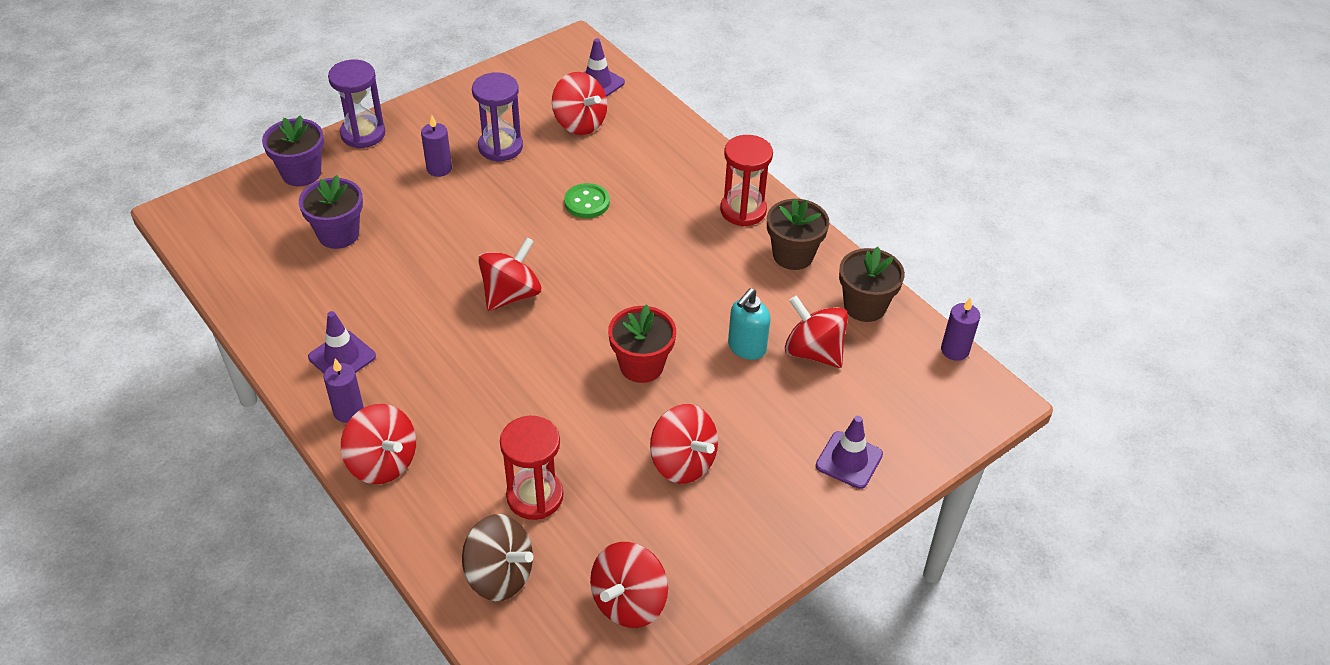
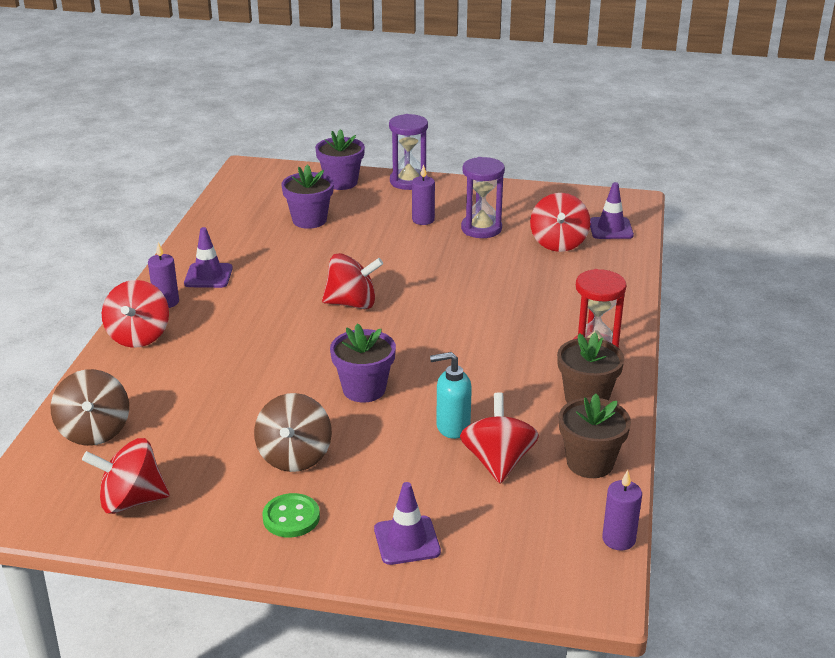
camera: 50 degrees right, 15 degrees down
(535, 496) = (181, 409): red hourglass -> none
(587, 202) = (486, 286): green button -> green button (291, 517)
(641, 366) = (364, 389): red flower pot -> purple flower pot
(682, 462) = (294, 456): red spinning top -> brown spinning top

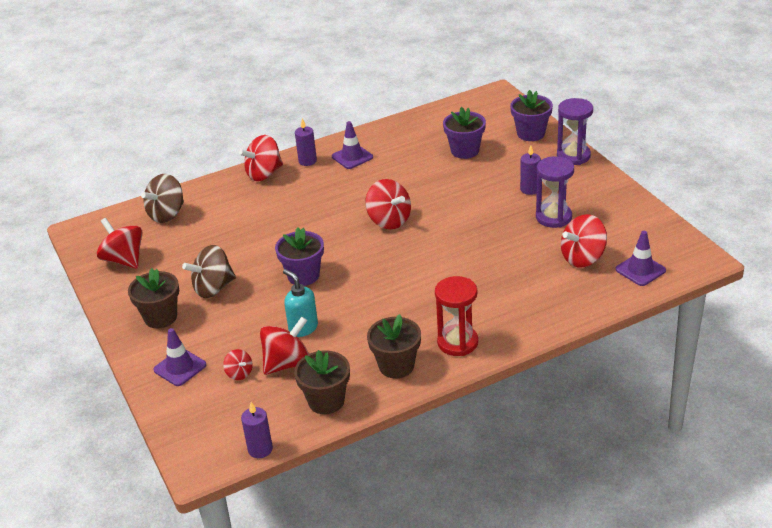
camera: 55 degrees right, 5 degrees up
(291, 517) = (160, 317): green button -> brown flower pot
(473, 501) = (239, 373): none -> red spinning top

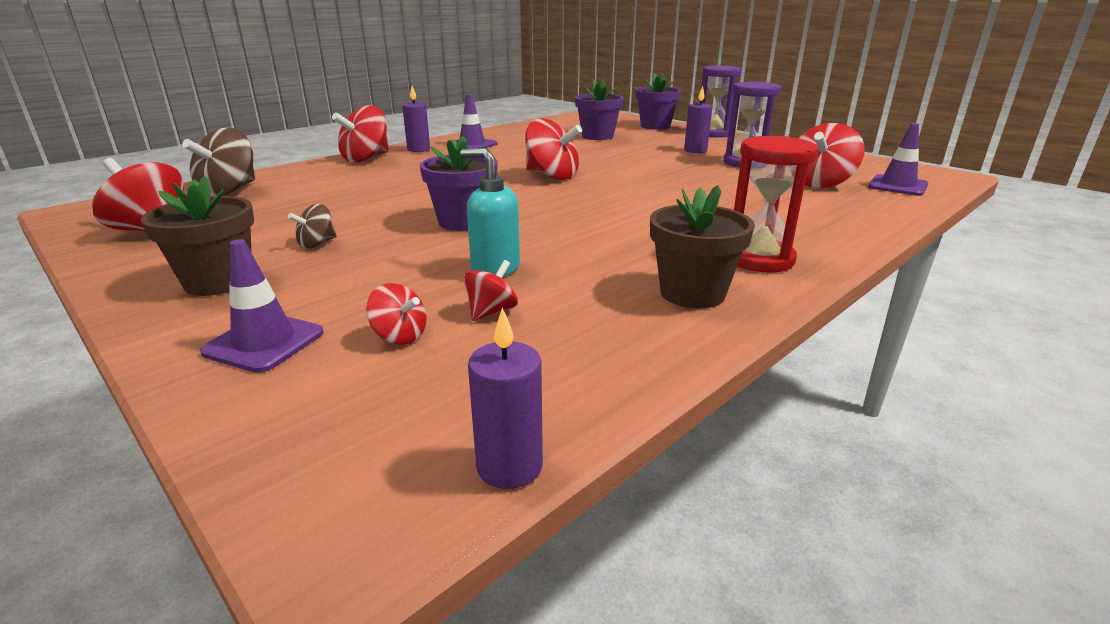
camera: 20 degrees left, 10 degrees down
(213, 288) = (317, 244): brown spinning top -> brown spinning top, size x0.52
(287, 363) = (491, 312): red spinning top -> red spinning top, size x0.52
(326, 401) = (606, 354): brown flower pot -> none

